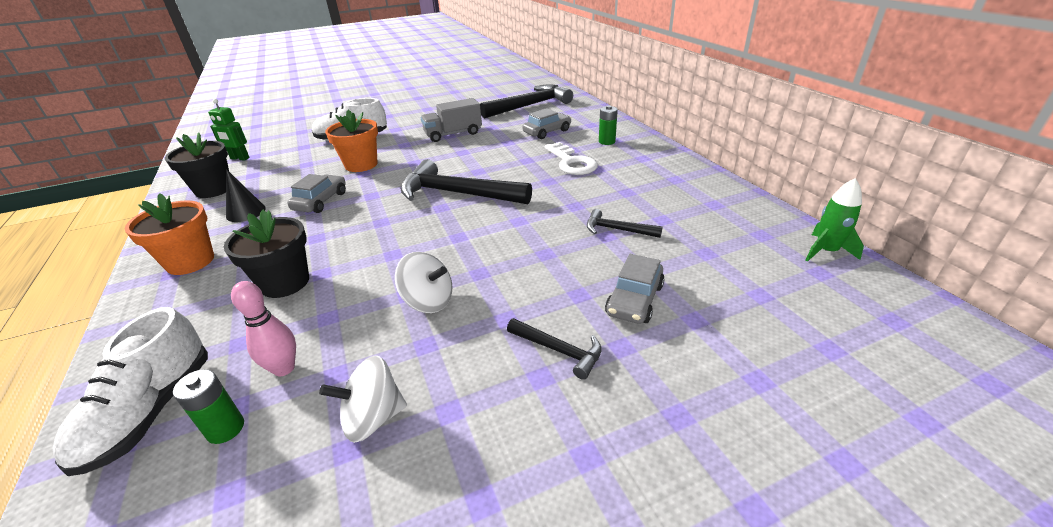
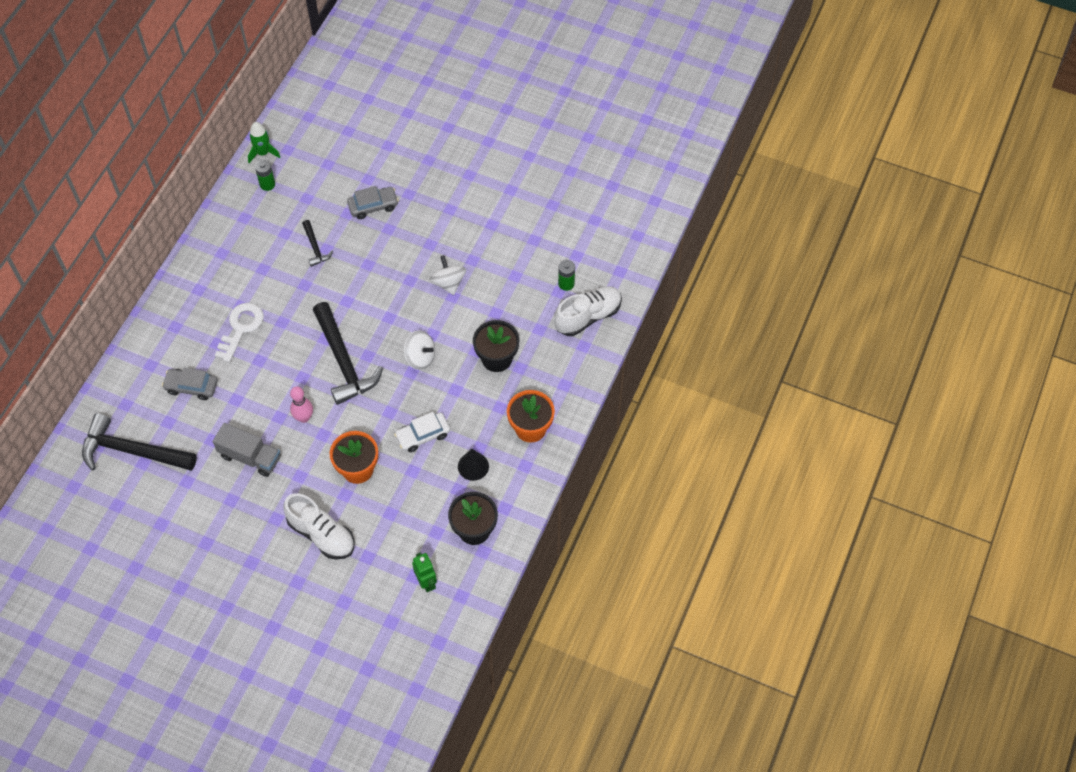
camera: 135 degrees left, 25 degrees up
(284, 368) = (531, 296): pink bowling pin -> pink bowling pin (304, 417)
(320, 201) = (423, 435): grey car -> white car
(373, 418) = (517, 244): white spinning top -> white spinning top (420, 357)
(559, 350) = (431, 212): black hammer -> none
(606, 141) = (182, 330): green battery -> green battery (267, 184)

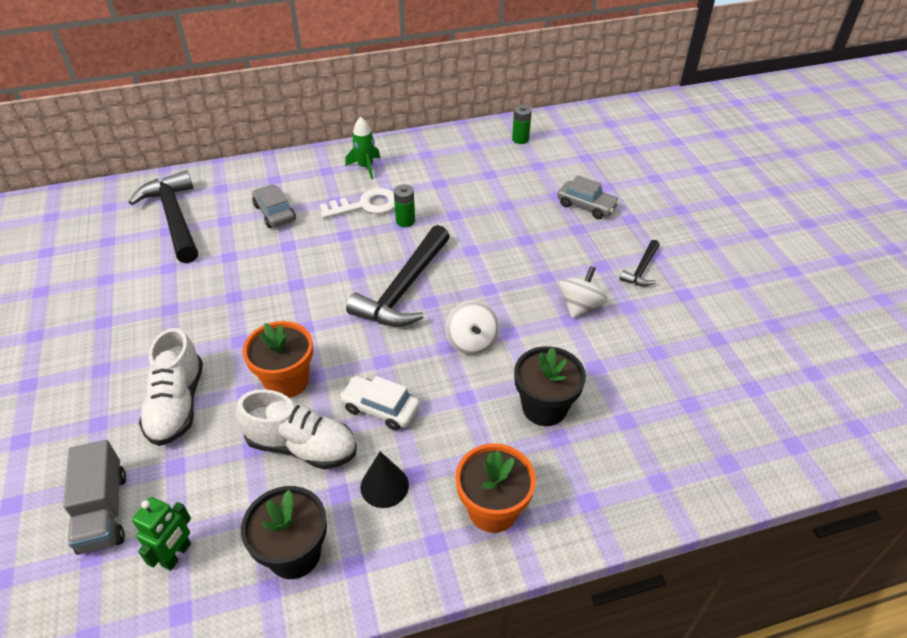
camera: 50 degrees right, 15 degrees down
(250, 457) = (231, 292): grey truck -> grey truck (104, 511)
(263, 153) = (544, 121): green rocket -> green rocket (365, 167)
(304, 417) = (311, 301): pink bowling pin -> none
(315, 247) = (499, 198): black hammer -> black hammer (641, 269)
(566, 284) = (709, 404): green battery -> green battery (405, 221)
(588, 316) = (700, 457): white shoe -> white shoe (302, 446)

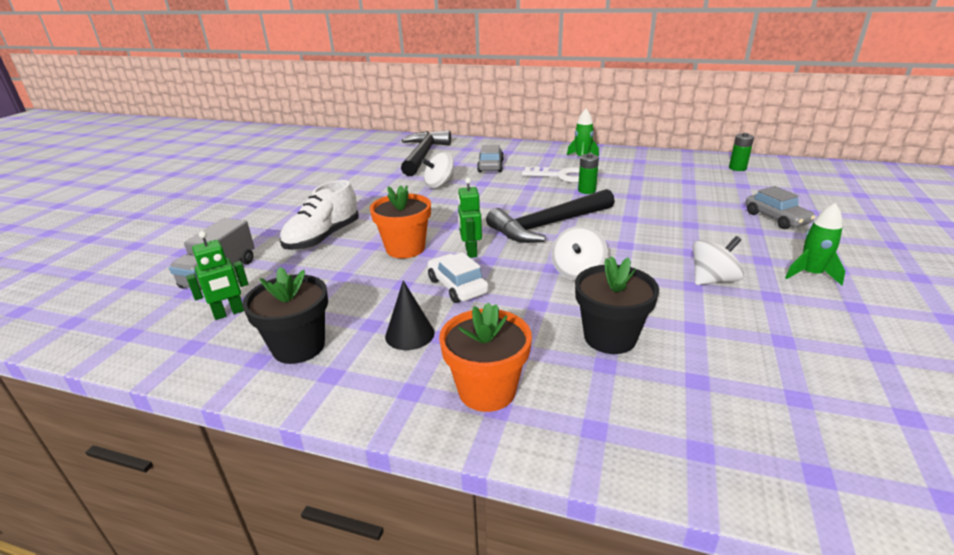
camera: 35 degrees right, 15 degrees down
(240, 265) = (439, 185): none -> white spinning top
(302, 446) = (375, 287): white shoe -> none
(357, 357) = (470, 252): none -> green robot
(641, 269) = (810, 274): black hammer -> green rocket

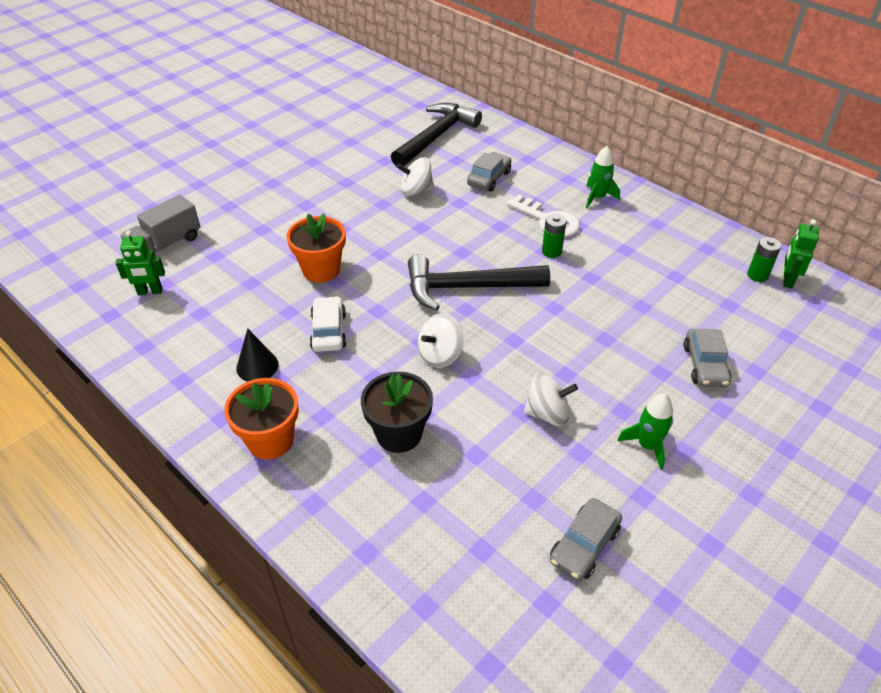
camera: 25 degrees right, 15 degrees up
(299, 347) = (176, 345): black flower pot -> none
(323, 238) = (265, 230): white shoe -> none
(470, 252) = (371, 295): green robot -> green robot (787, 280)
(869, 357) = (584, 545): none -> grey car

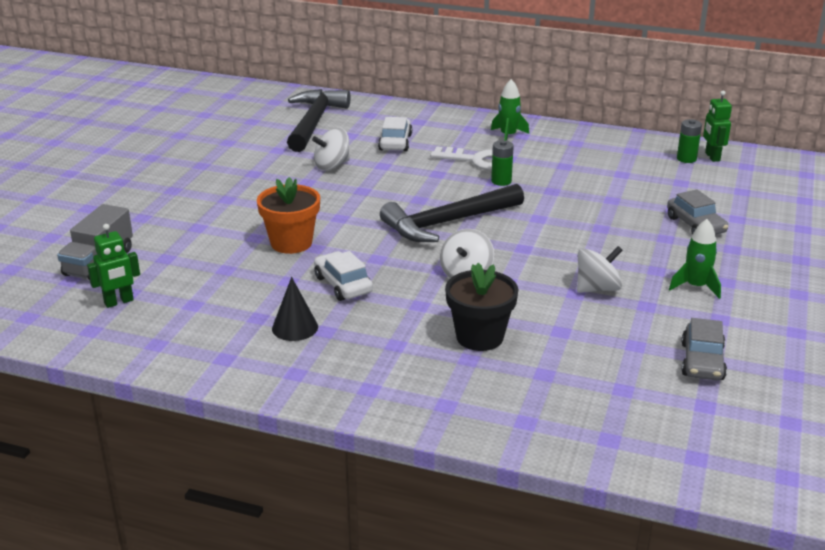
camera: 25 degrees left, 15 degrees down
(270, 440) = (361, 375): orange flower pot -> none
(489, 178) = (395, 142): grey car -> white car

